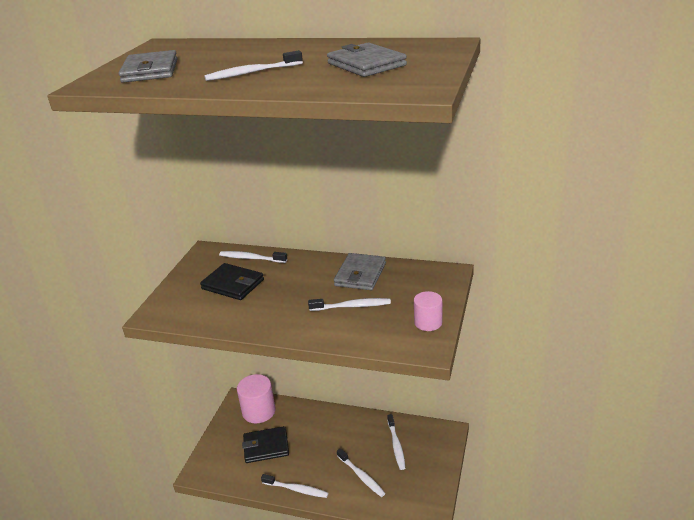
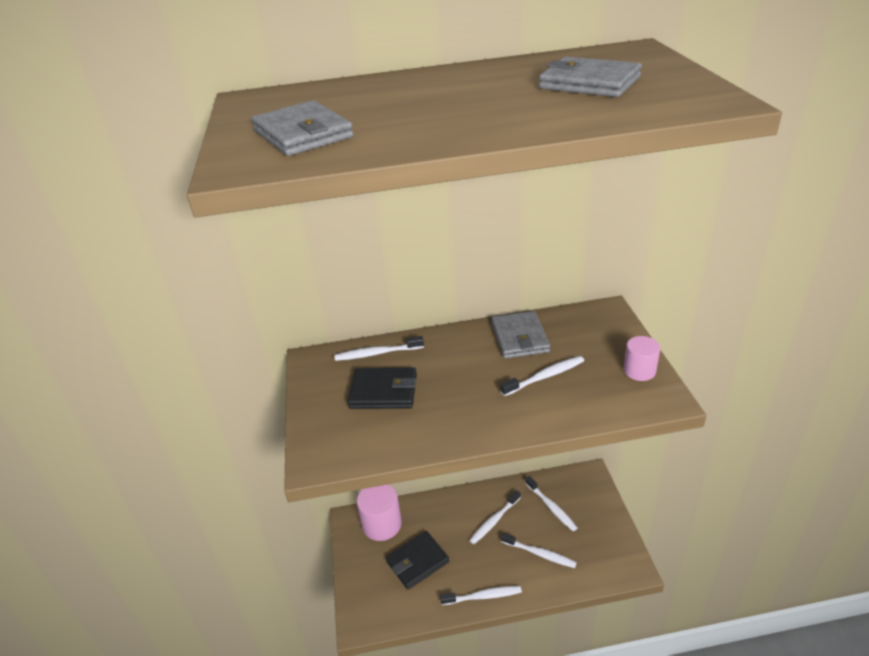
camera: 25 degrees left, 5 degrees up
(252, 73) = (460, 114): white toothbrush -> white toothbrush (494, 521)

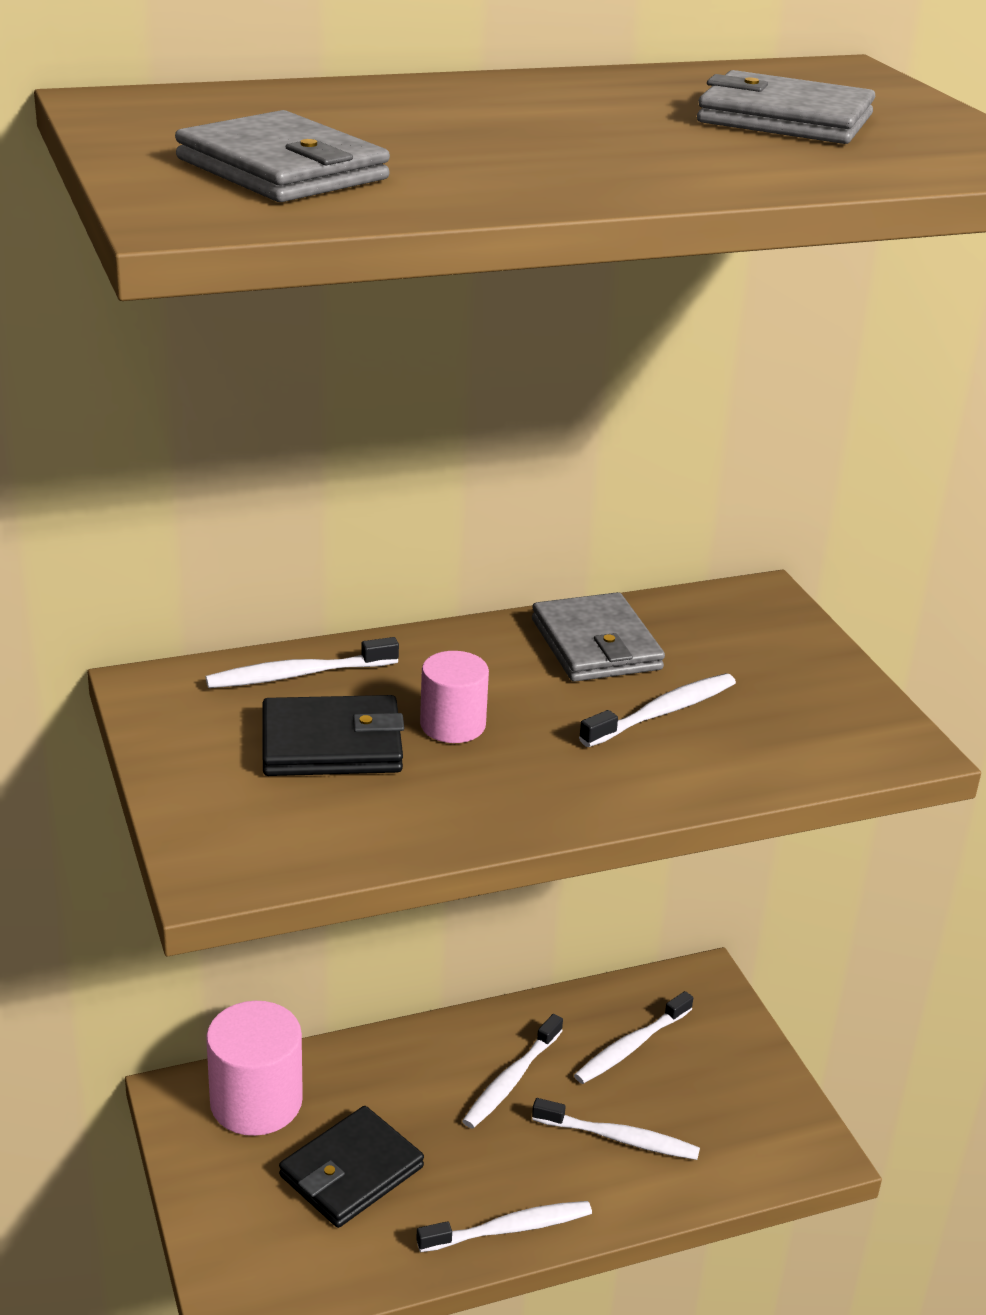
camera: 15 degrees left, 5 degrees down
(551, 507) = (631, 1046): white toothbrush -> white toothbrush turned 90 degrees clockwise
(639, 371) = (844, 700): pink cylinder -> pink cylinder (452, 725)

